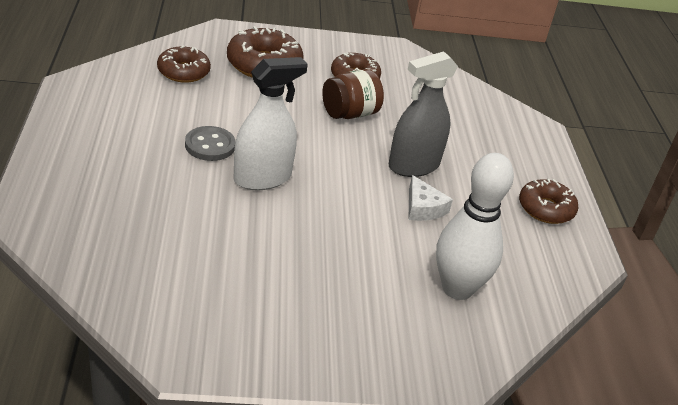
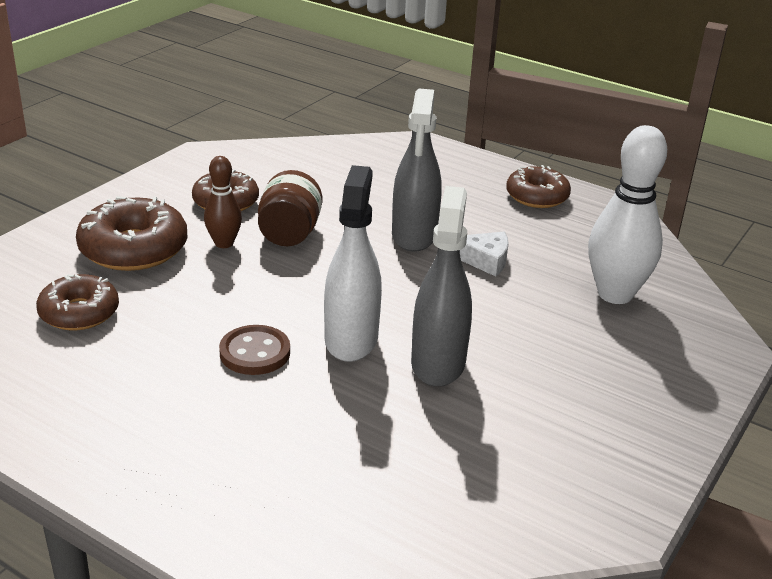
camera: 50 degrees left, 5 degrees down
(210, 145) = (255, 353): grey button -> brown button
(275, 223) = (438, 363): none -> grey spray bottle
(308, 93) = (224, 243): none -> brown bowling pin

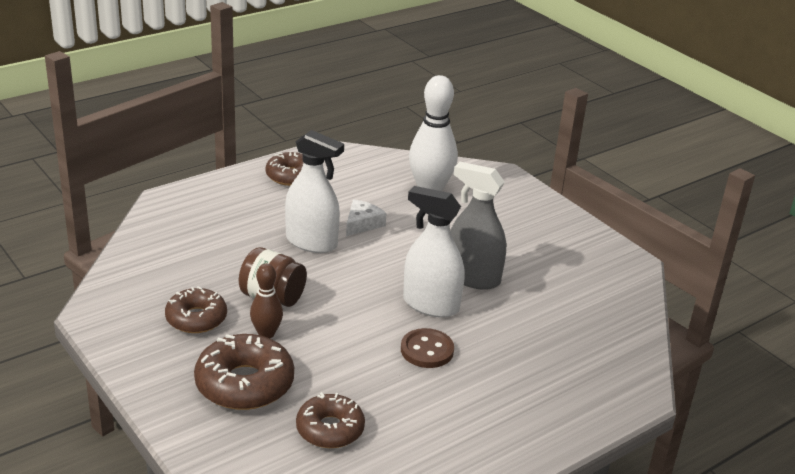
camera: 70 degrees left, 0 degrees up
(414, 235) = (311, 242): grey spray bottle -> white spray bottle

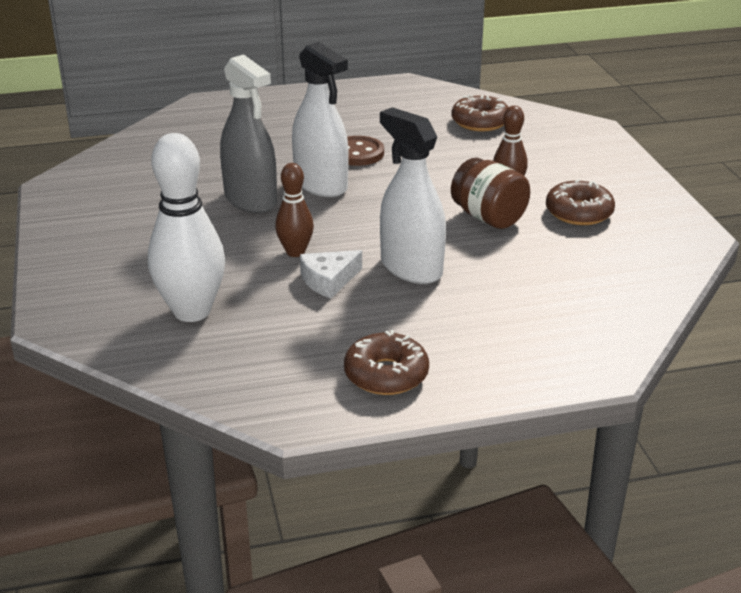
camera: 155 degrees left, 0 degrees up
(244, 384) = (542, 158): brown donut -> none
(401, 240) = (295, 252): none -> brown bowling pin

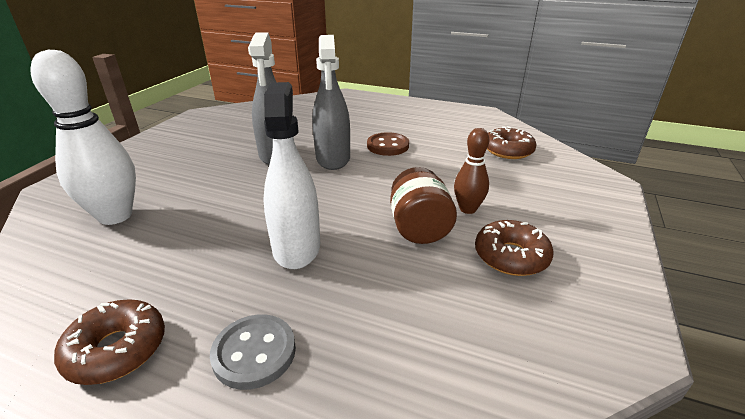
camera: 35 degrees right, 0 degrees up
(295, 252) = (243, 199): brown bowling pin -> none
(321, 185) = (333, 159): white spray bottle -> grey spray bottle
(328, 280) = (227, 231): white cheese -> none
(484, 334) = (254, 352): none -> grey button

